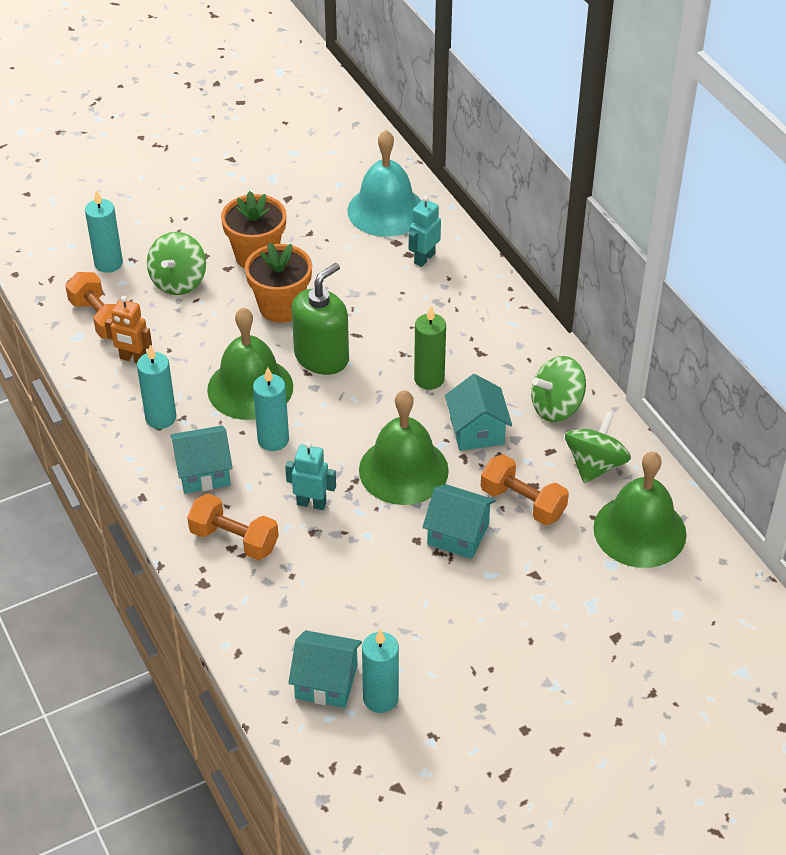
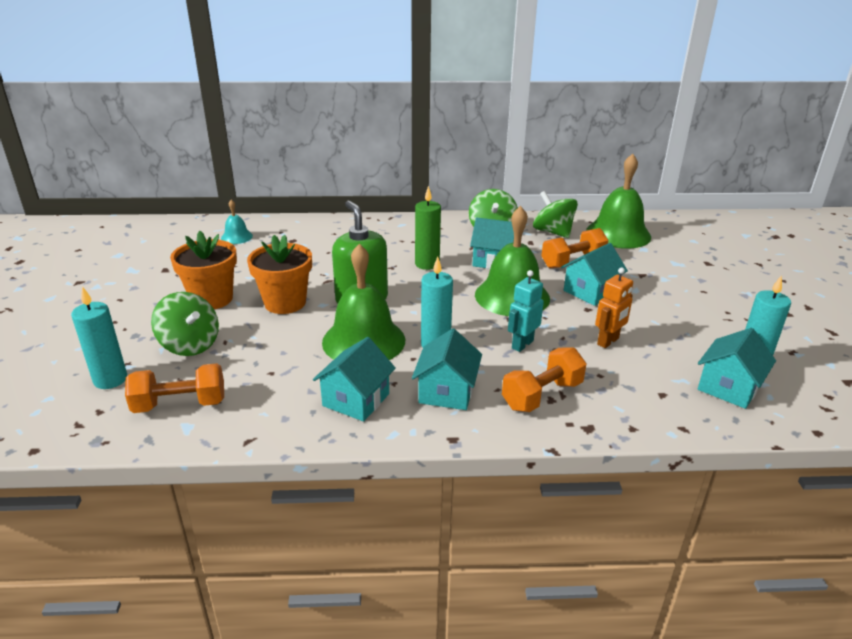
camera: 65 degrees left, 15 degrees down
(133, 359) = (260, 397): orange robot -> orange robot (608, 341)
(161, 418) = (356, 400): turquoise candle -> turquoise house
(386, 210) = (236, 237): turquoise bell -> turquoise bell, size x0.48
(424, 258) = (304, 236): turquoise robot -> none

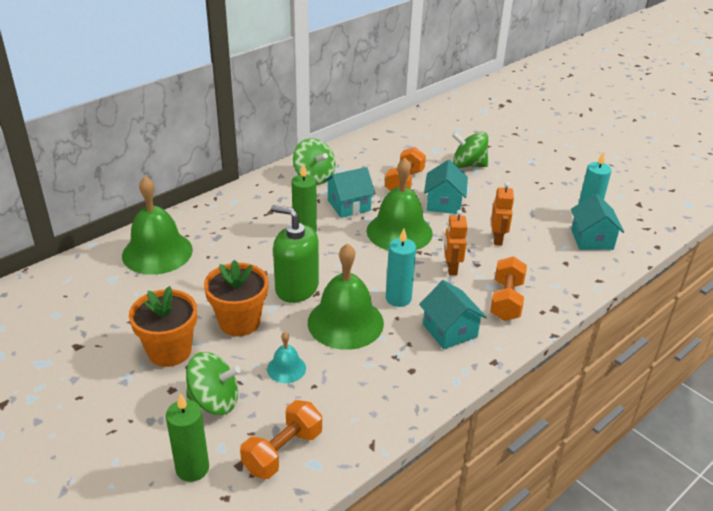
camera: 40 degrees left, 5 degrees up
(110, 379) = (192, 468): turquoise candle -> green candle
(236, 237) = (98, 279): turquoise bell -> turquoise bell (286, 368)
(356, 400) = (401, 371): turquoise house -> none
(522, 344) = (451, 268): turquoise robot -> orange robot
(553, 232) = (360, 160): green spinning top -> green spinning top (468, 165)
(618, 233) = (405, 142): green bell -> green bell (157, 252)

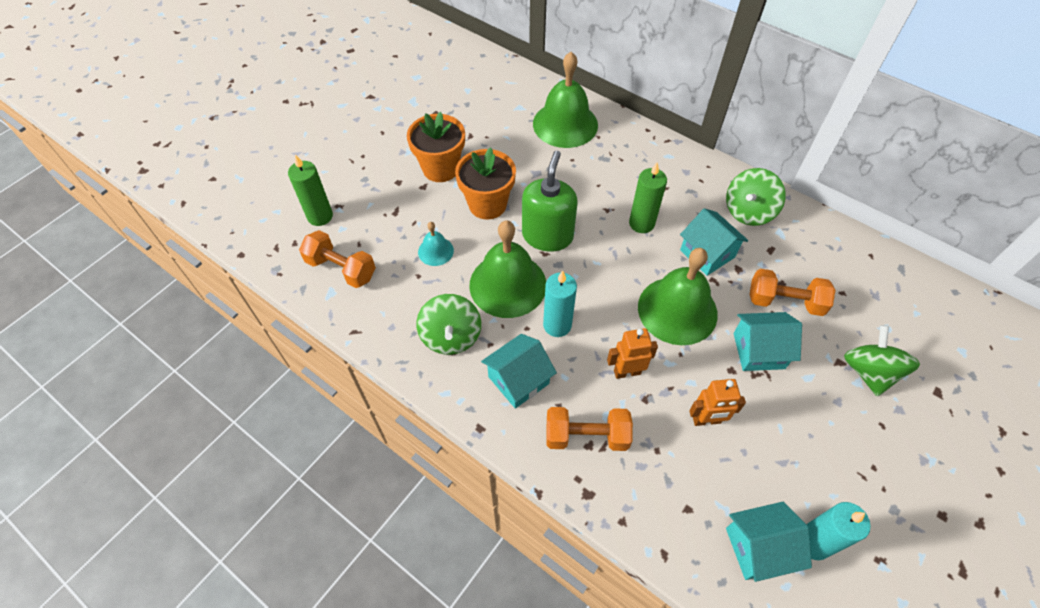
camera: 80 degrees right, 20 degrees up
(214, 401) = (390, 211): green spinning top -> green spinning top (451, 336)

